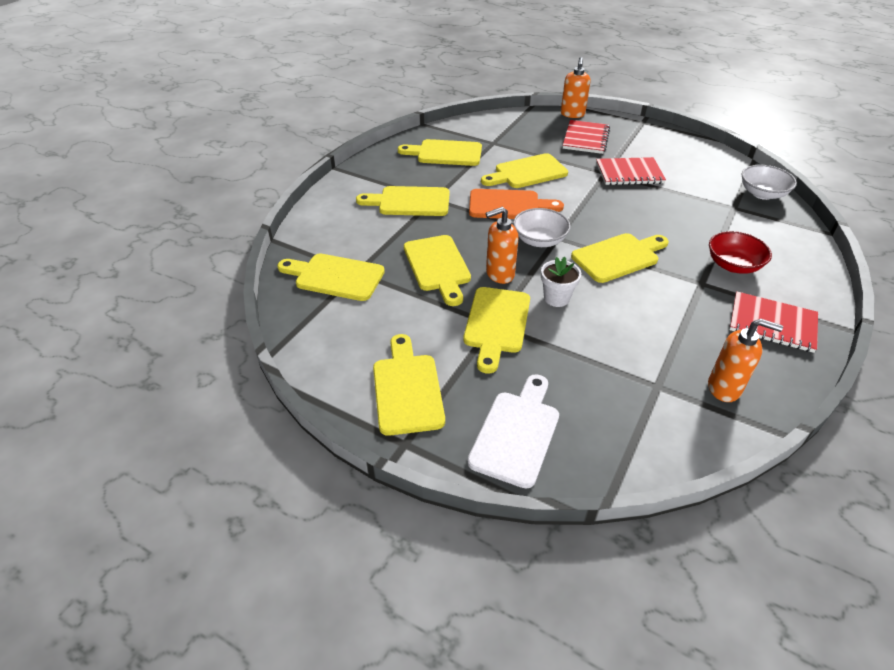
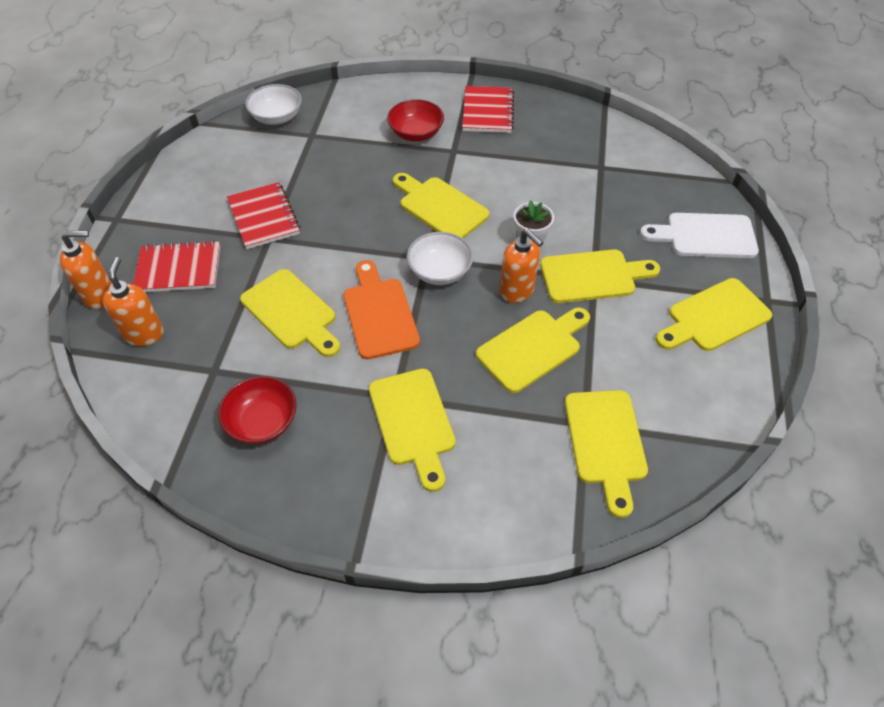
camera: 110 degrees left, 10 degrees up
(445, 153) = (262, 422): yellow cutting board -> red bowl
(724, 388) = (579, 133): orange soap dispenser -> orange soap dispenser (144, 334)

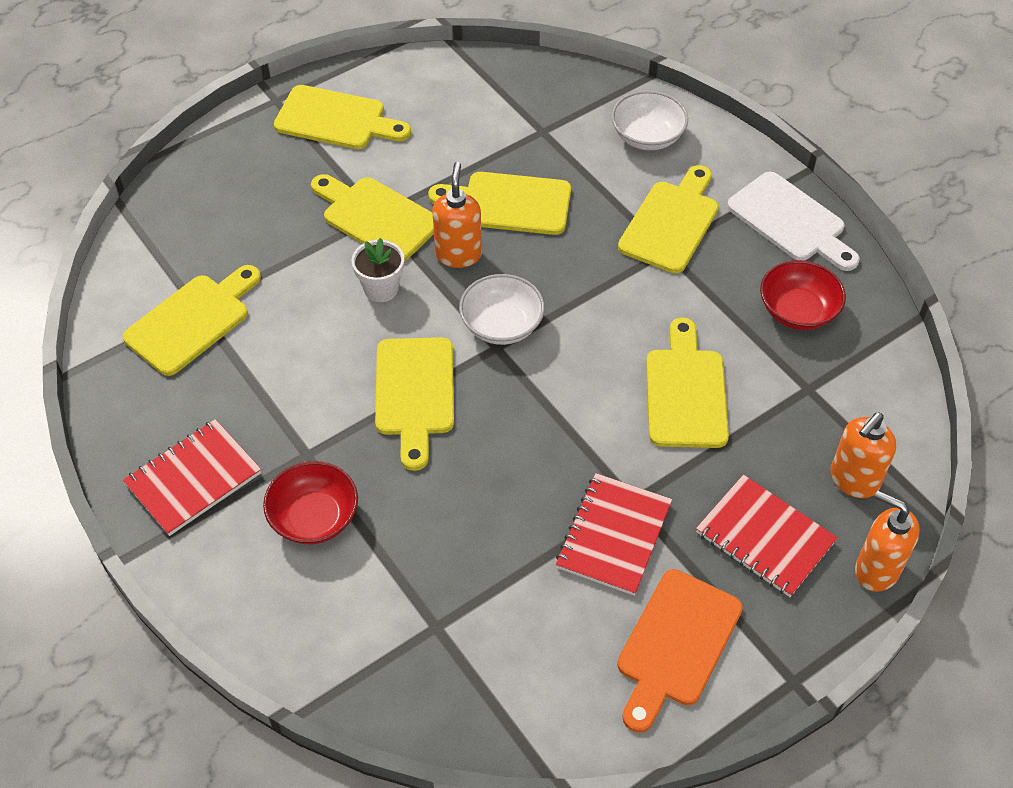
camera: 135 degrees left, 0 degrees up
(277, 117) = (447, 704): white bowl -> white bowl (647, 136)
(379, 314) = (604, 328): orange cutting board -> orange cutting board (676, 644)
(606, 443) = (544, 111): yellow cutting board -> yellow cutting board (192, 321)
(705, 236) = (229, 175): white cutting board -> white cutting board (791, 221)

